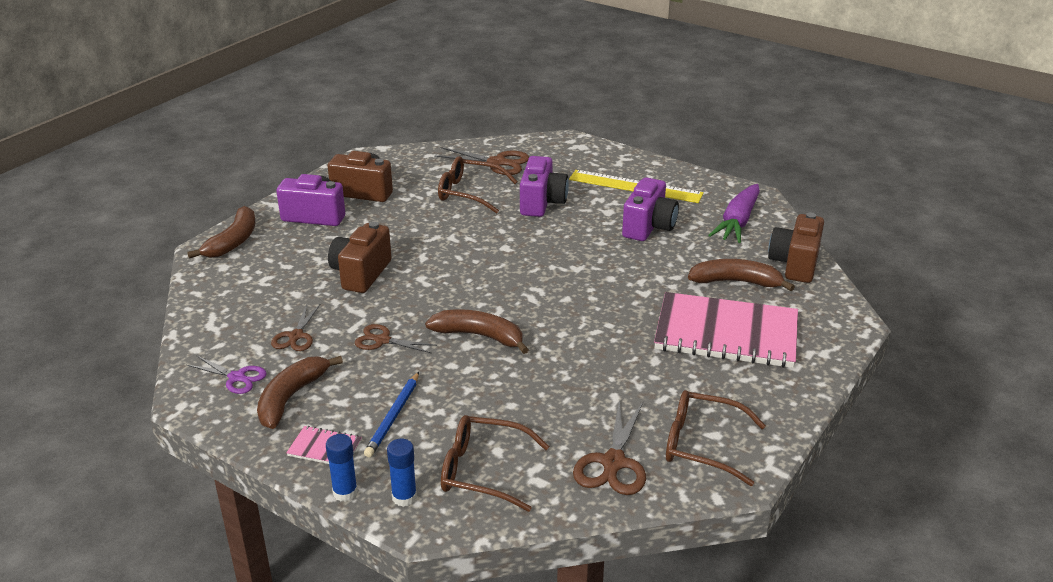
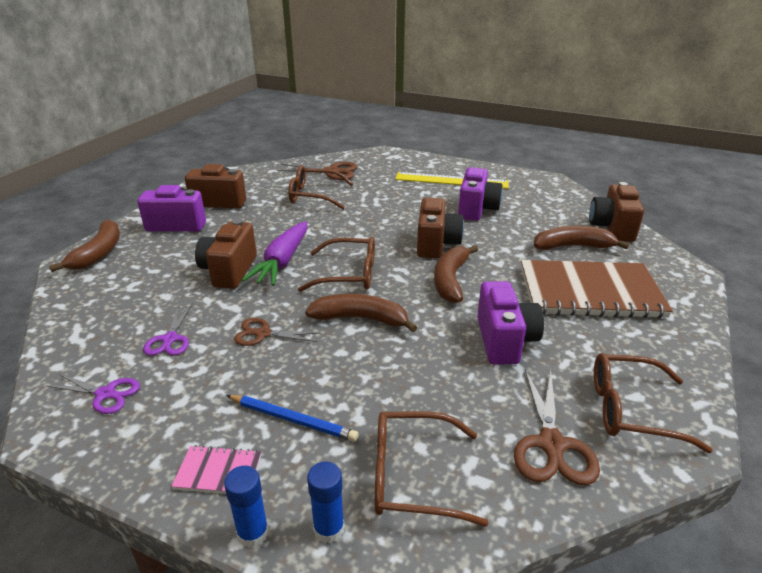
camera: 10 degrees left, 0 degrees up
(291, 397) = (171, 411): brown banana -> brown banana (450, 280)
(296, 336) = (170, 339): brown scissors -> purple scissors
(394, 416) = (292, 419): blue pencil -> blue pencil turned 75 degrees counterclockwise
(482, 289) = (349, 274): none -> brown glasses
(542, 203) = (379, 198): purple camera -> purple camera (504, 340)
(585, 265) = (436, 244): none -> brown camera
(726, 333) = (589, 292): pink notebook -> brown notebook
(737, 222) = (547, 200): purple carrot -> purple carrot (282, 262)

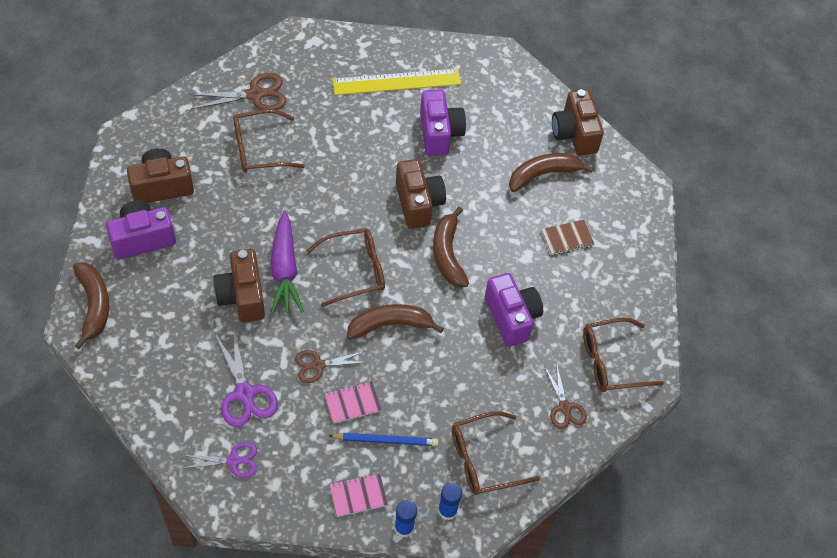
camera: 25 degrees left, 25 degrees up
(170, 339) = (245, 393): purple scissors -> purple scissors, size x1.51
(277, 374) = (352, 403): none -> pink notebook
(551, 444) = (564, 407): brown scissors -> brown scissors, size x0.66
(589, 292) = (567, 238): brown notebook -> brown notebook, size x0.41

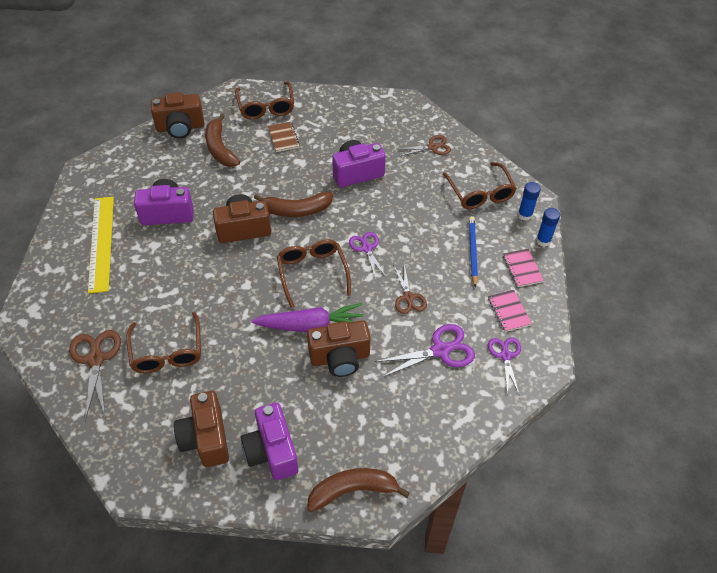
camera: 85 degrees left, 5 degrees down
(352, 403) = (442, 273): pink notebook -> pink notebook (509, 311)
(390, 325) = (366, 248): brown banana -> purple scissors
(611, 362) = (392, 121): brown glasses -> brown glasses (266, 107)

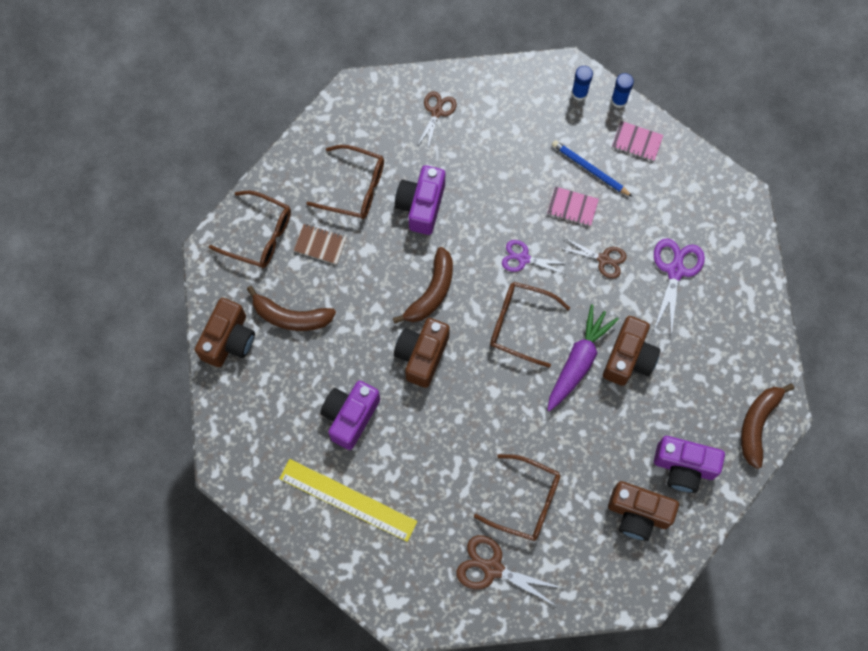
camera: 55 degrees left, 20 degrees up
(480, 193) = (527, 112): brown glasses -> brown glasses (355, 188)
(505, 356) = (714, 222): purple scissors -> none
(509, 311) = (673, 187): pink notebook -> pink notebook (572, 207)

